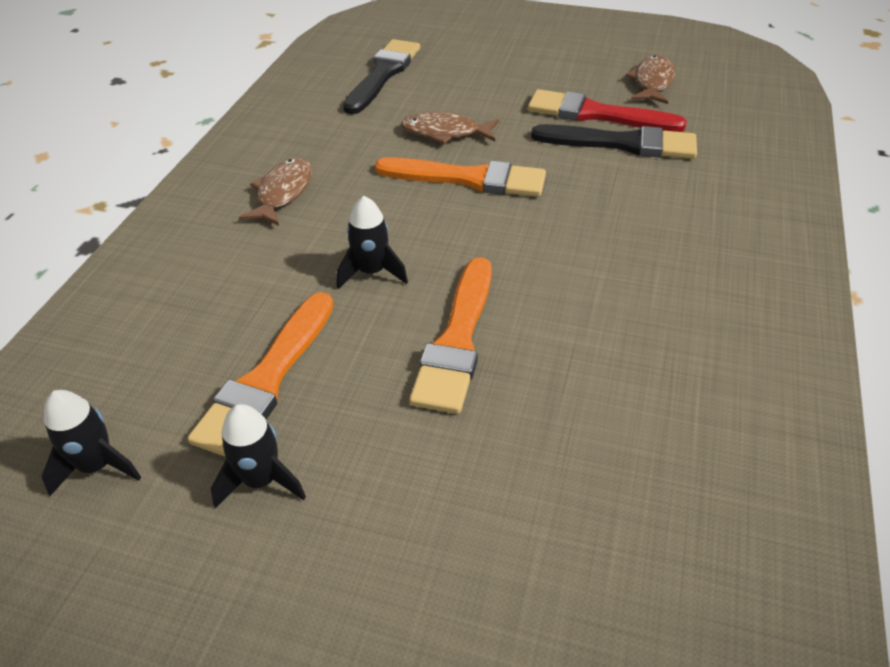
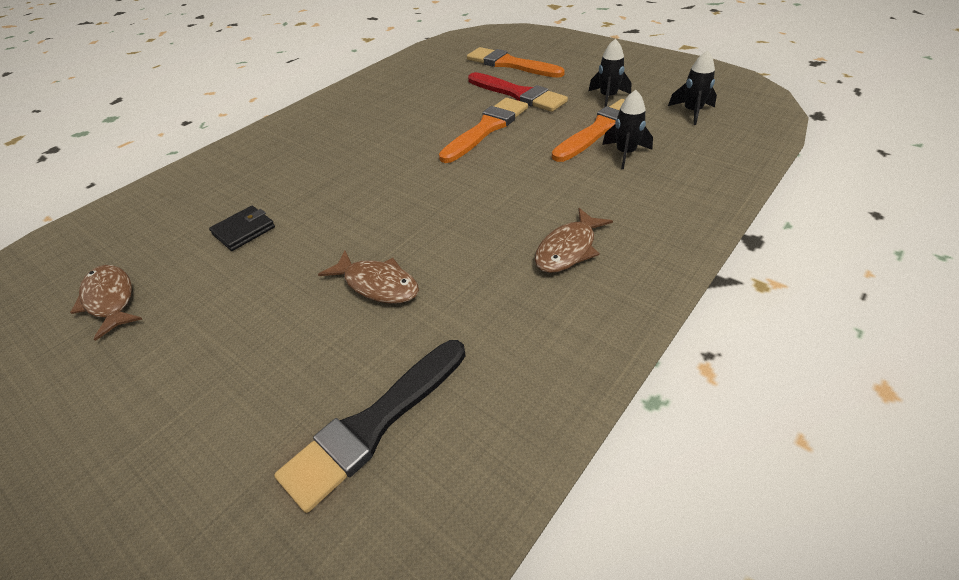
camera: 155 degrees left, 0 degrees up
(372, 272) = (518, 170): black rocket -> black rocket (625, 154)
(468, 179) = (399, 226): orange brush -> orange brush (510, 64)
(597, 114) = (219, 270): red brush -> red brush (518, 94)
(622, 143) = (244, 230): black brush -> black wallet
(652, 82) = (110, 300): brown fish -> brown fish turned 105 degrees clockwise

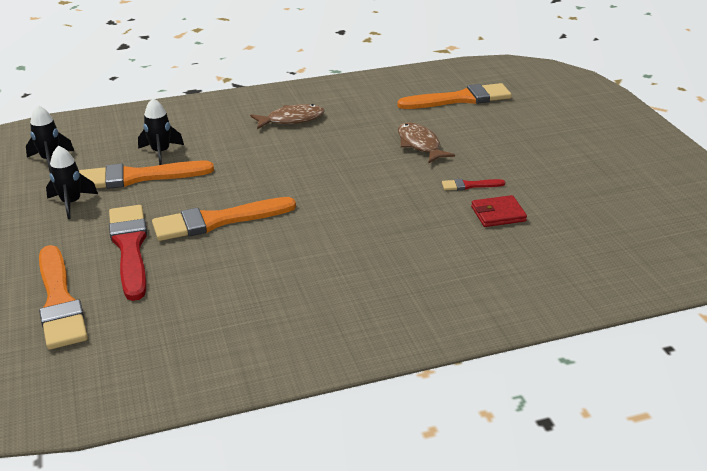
camera: 150 degrees left, 10 degrees down
(110, 300) = (609, 202): brown fish -> none
(244, 230) = (498, 214): black wallet -> red wallet
(286, 251) = (470, 185): none -> red brush
(375, 423) = (459, 99): black brush -> orange brush

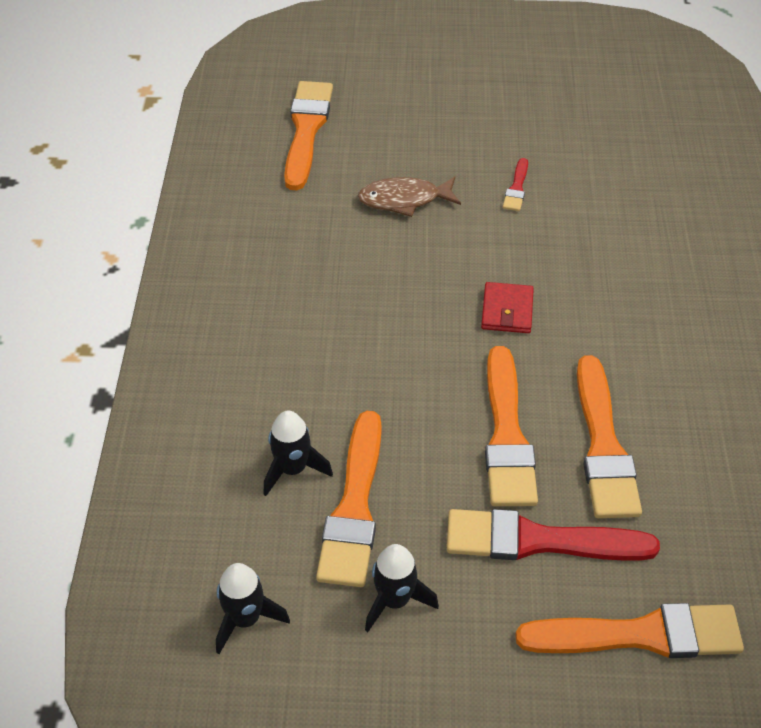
camera: 70 degrees left, 15 degrees up
(224, 262) = (603, 445): none -> orange brush
(291, 119) = (271, 302): brown fish -> none
(498, 214) = (583, 186): red wallet -> red wallet (507, 311)

